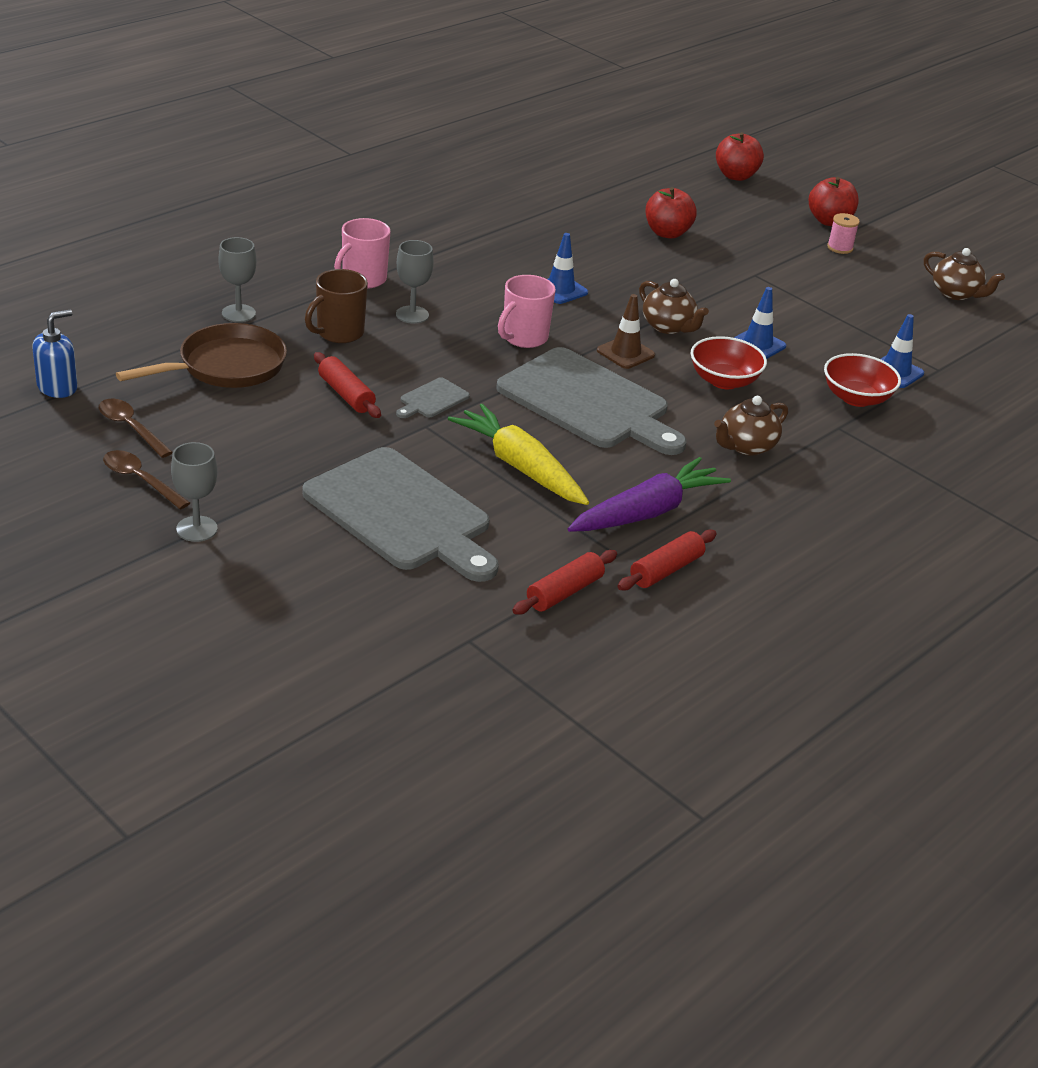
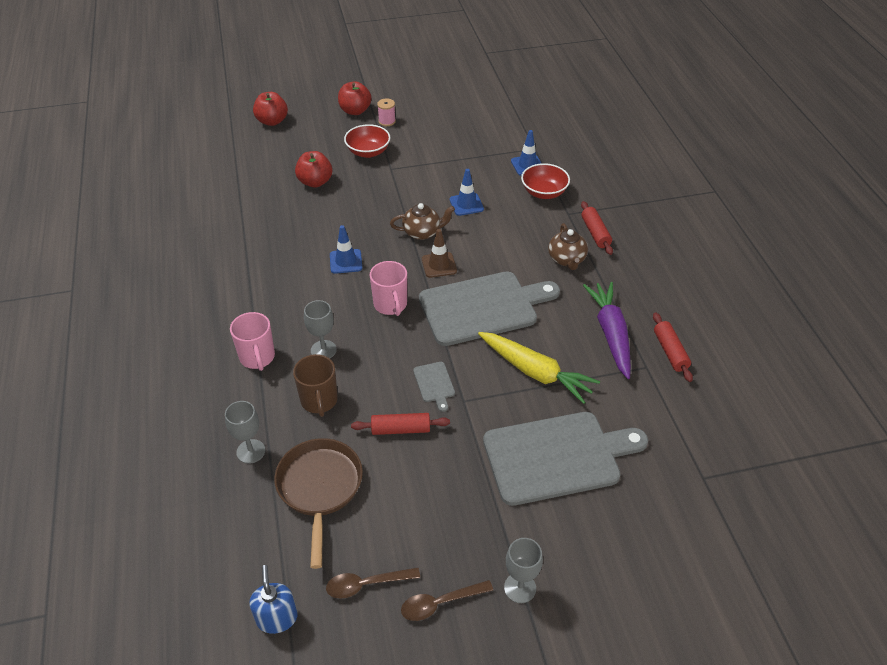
camera: 55 degrees left, 10 degrees up
(520, 467) = (535, 372): yellow carrot -> yellow carrot turned 135 degrees counterclockwise
(564, 592) = (673, 409): red rolling pin -> red rolling pin (595, 233)
(724, 381) = (495, 236): red bowl -> red bowl (368, 152)
(956, 293) = (465, 104): brown teapot -> none

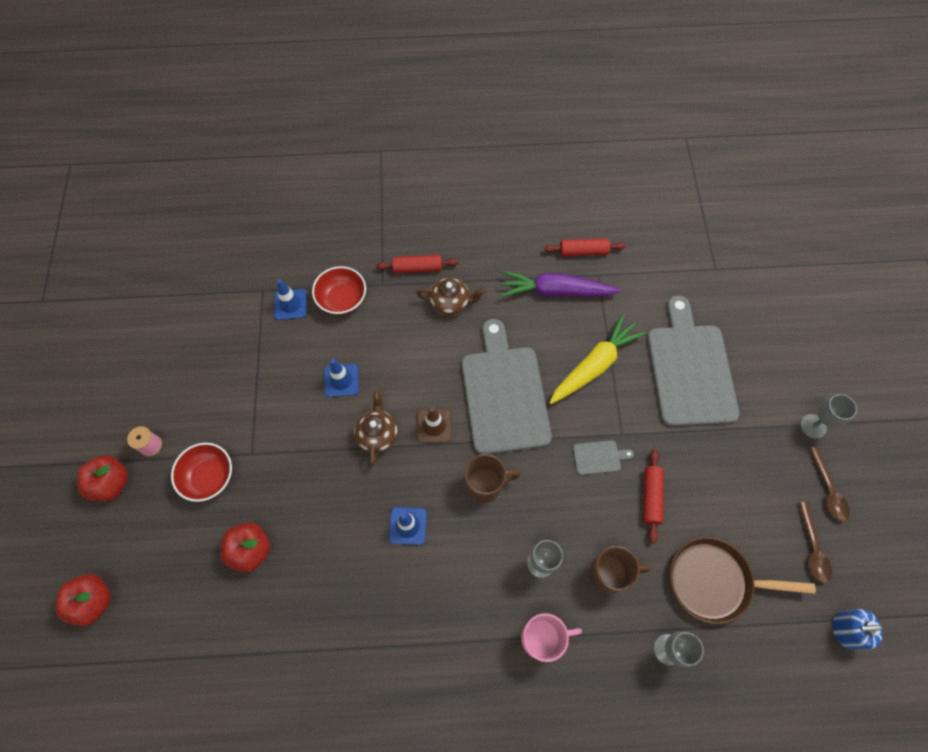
camera: 80 degrees left, 20 degrees up
(390, 305) = (485, 485): pink mug -> brown mug

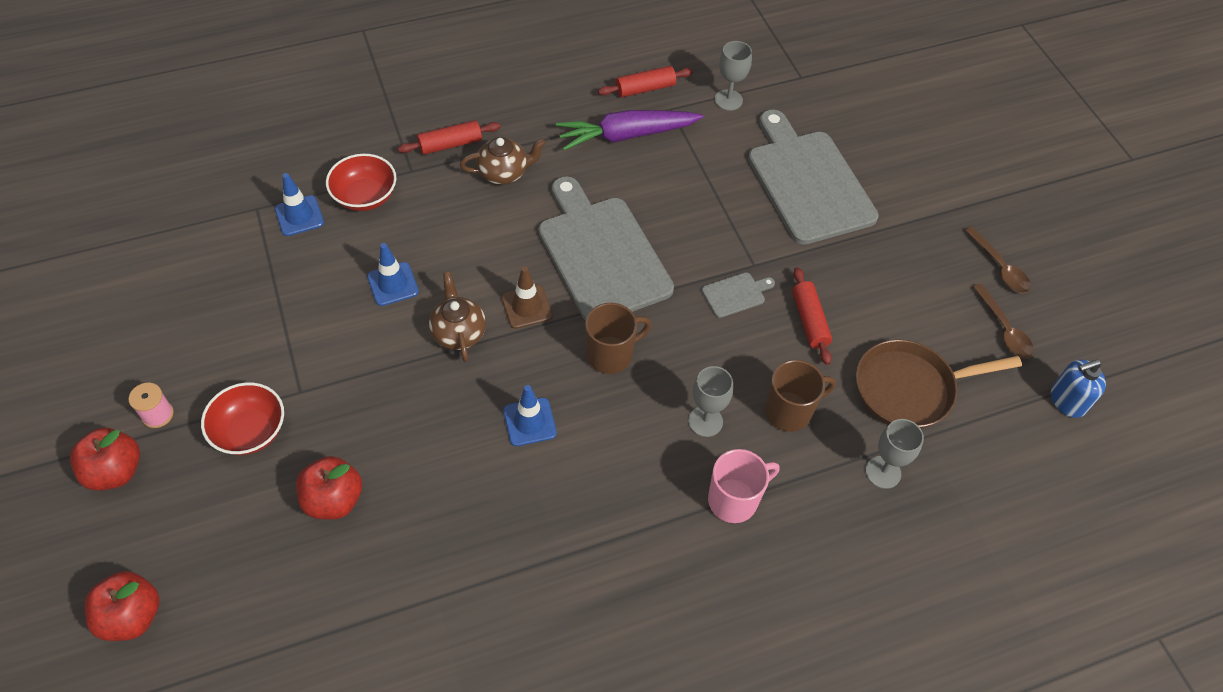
camera: 20 degrees left, 10 degrees down
(594, 365) = (698, 201): yellow carrot -> none
(813, 426) = (961, 209): grey goblet -> grey goblet (728, 100)

